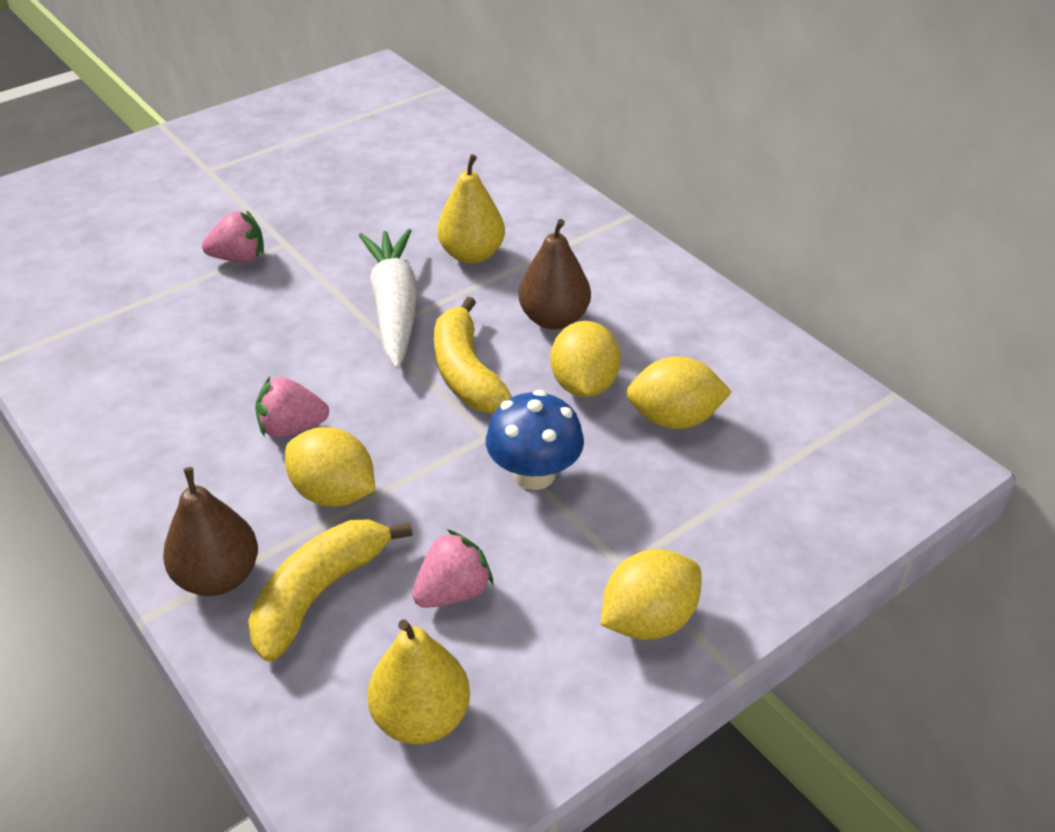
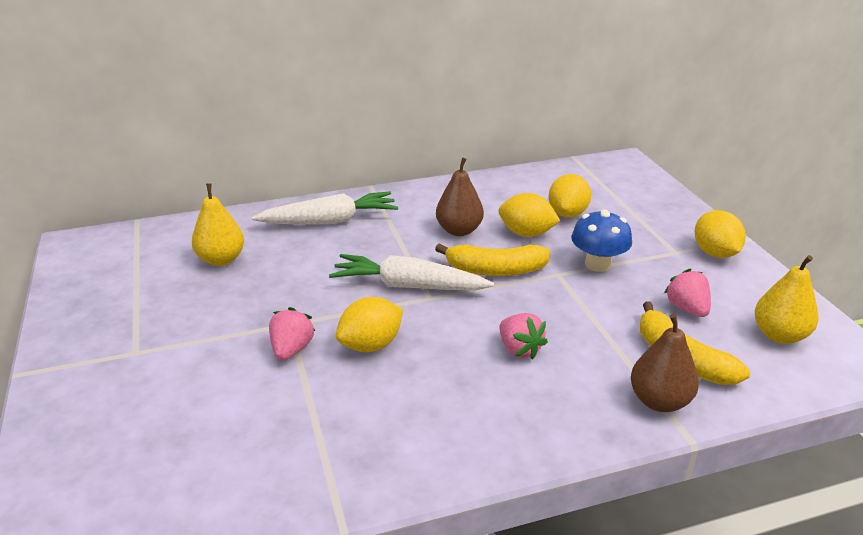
camera: 70 degrees left, 10 degrees down
(292, 428) = (519, 349): pink strawberry -> pink strawberry turned 45 degrees counterclockwise
(334, 493) = (591, 340): yellow lemon -> yellow lemon (371, 345)
(472, 254) = (370, 246): yellow pear -> yellow pear (221, 259)
(514, 209) = (330, 221): none -> white carrot

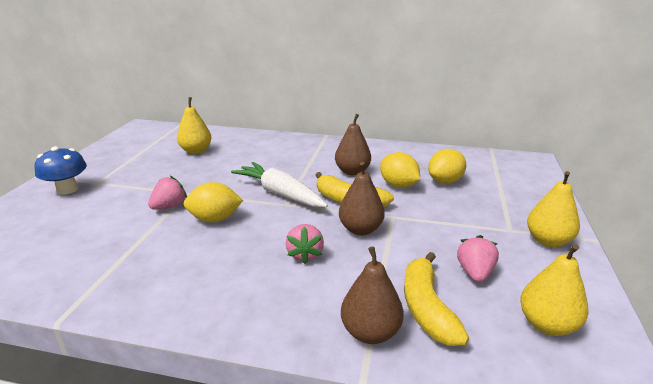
camera: 30 degrees right, 5 degrees down
(330, 221) = (279, 147): white carrot -> none
(543, 300) = (360, 229): none -> brown pear
(597, 264) = (431, 219): blue mushroom -> blue mushroom (67, 189)
(715, 253) = (548, 241): yellow lemon -> yellow pear

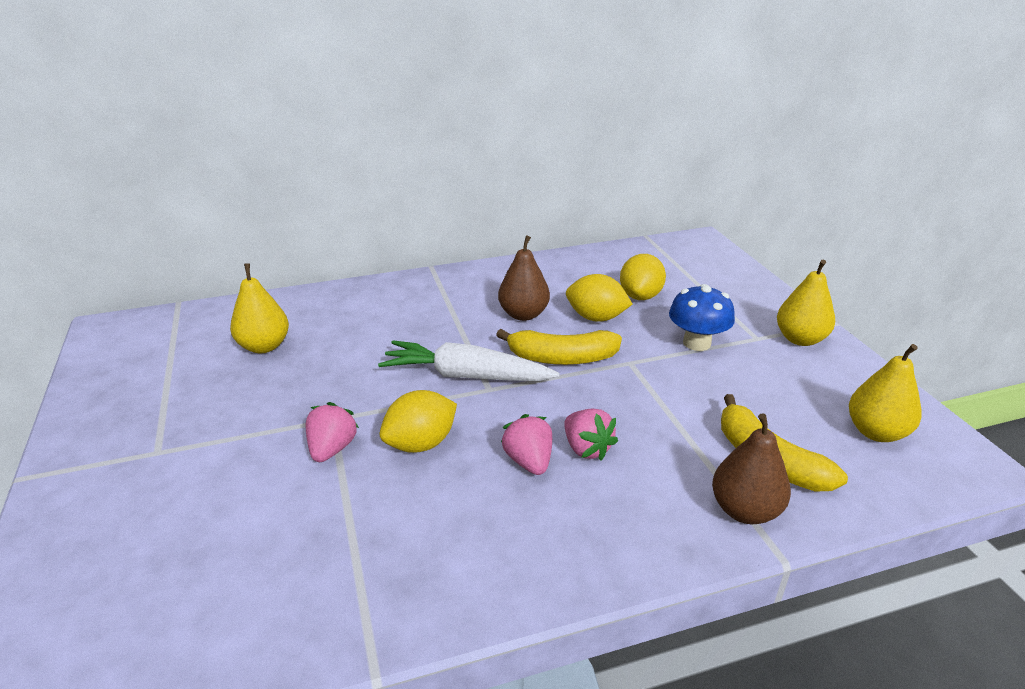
camera: 30 degrees left, 5 degrees up
(67, 189) = (117, 482): blue mushroom -> blue mushroom (696, 343)
(360, 229) = (613, 392): brown pear -> none
(474, 273) = (772, 401): pink strawberry -> pink strawberry (529, 461)

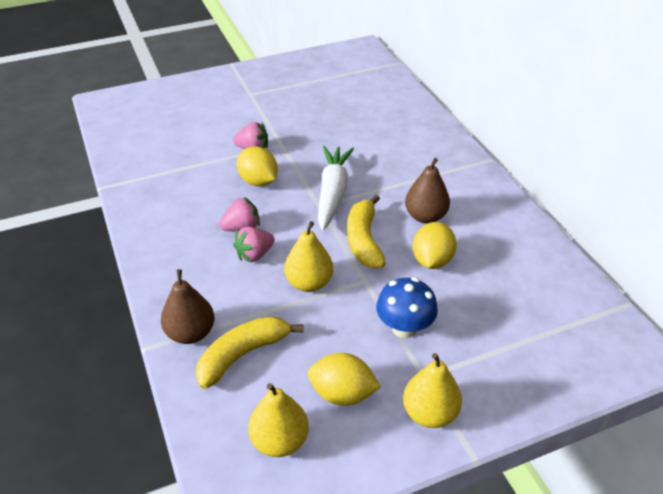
camera: 85 degrees right, 10 degrees up
(264, 346) = (353, 105): yellow pear -> yellow pear (309, 283)
(640, 296) = (482, 292): yellow lemon -> yellow lemon (342, 394)

